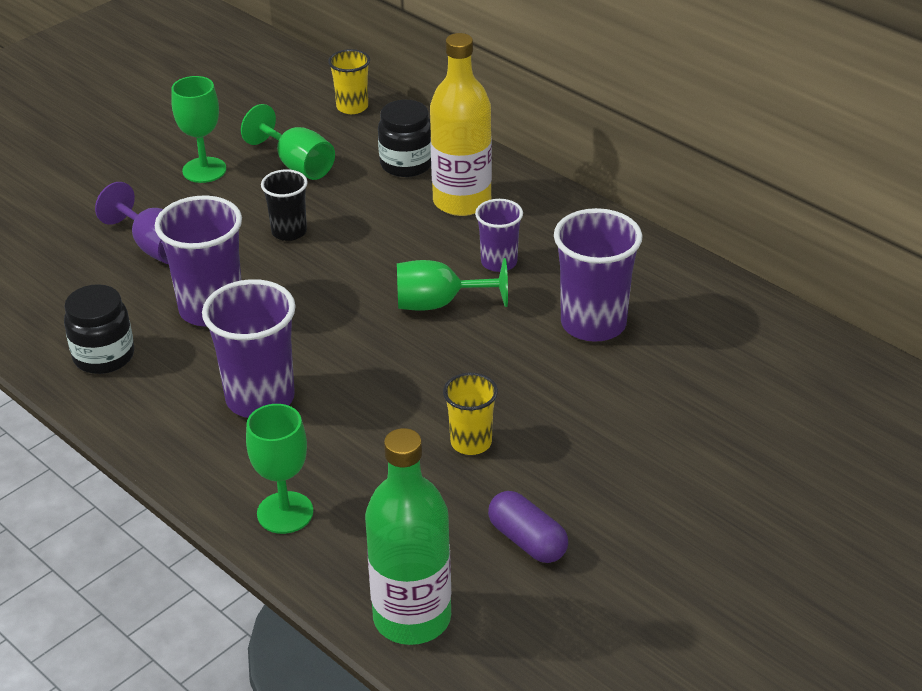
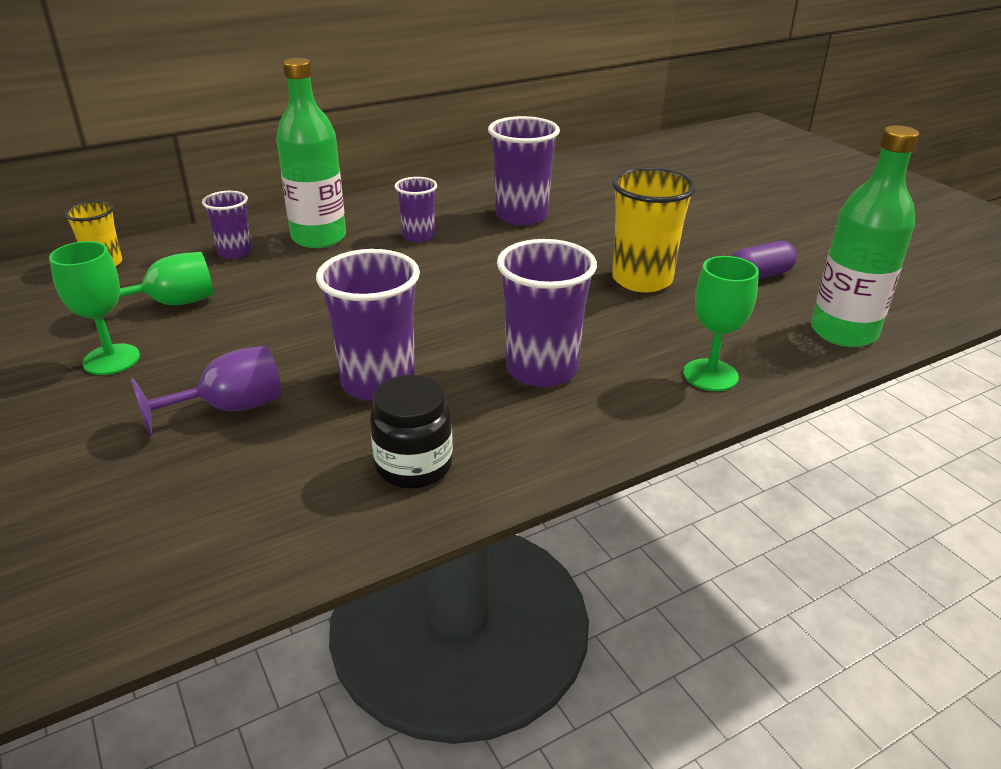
camera: 75 degrees left, 5 degrees down
(289, 232) = (283, 322): black cup -> none
(406, 164) = (235, 252): black jar -> purple cup
(439, 304) = (456, 267): green goblet -> none
(462, 201) = (319, 238): yellow bottle -> green bottle
(471, 442) = (642, 280): yellow cup -> yellow cup, size x1.72

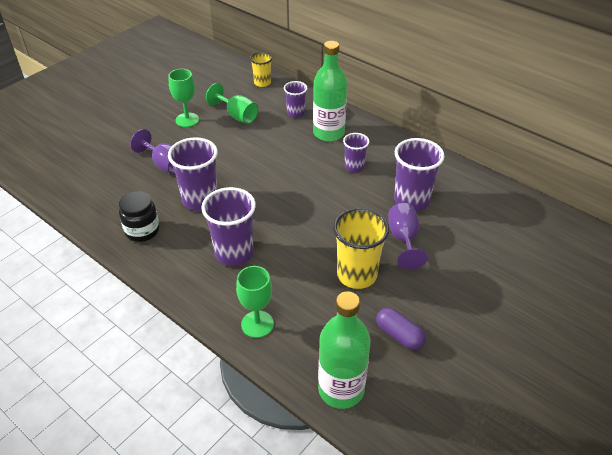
camera: 70 degrees right, 10 degrees up
(592, 236) = (403, 239): none -> purple goblet

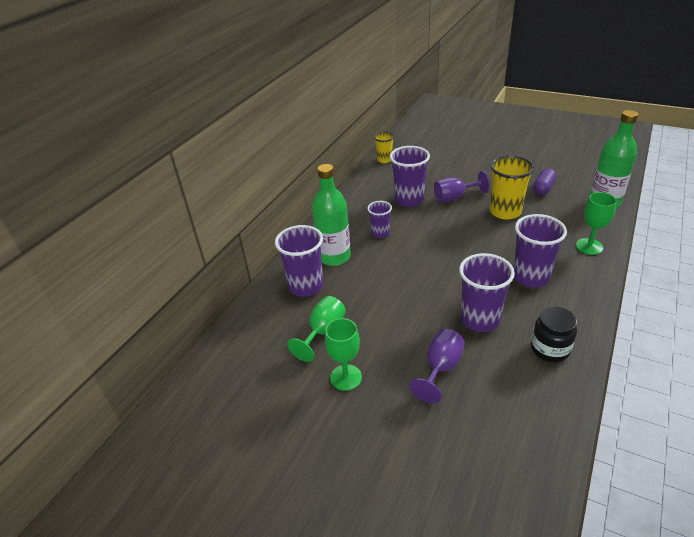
camera: 100 degrees left, 5 degrees down
(262, 83) = (247, 328): yellow cup -> yellow cup (384, 160)
(295, 113) = (306, 286): purple cup -> purple cup, size x1.72

